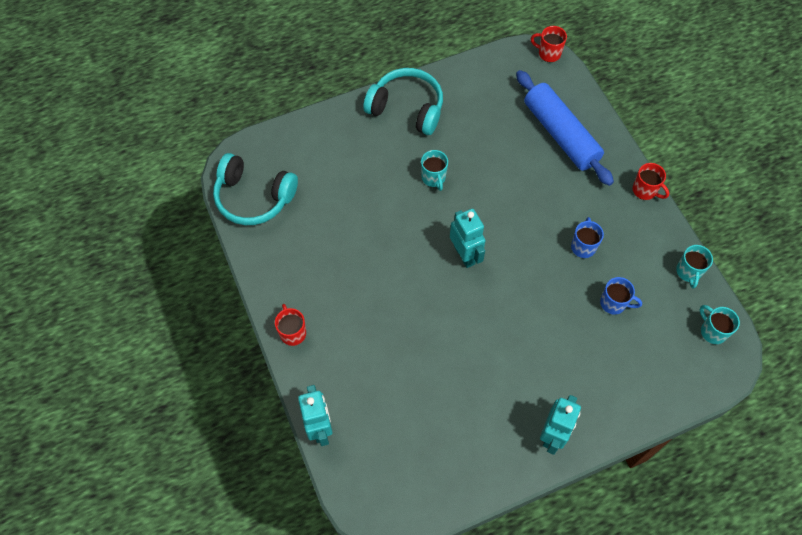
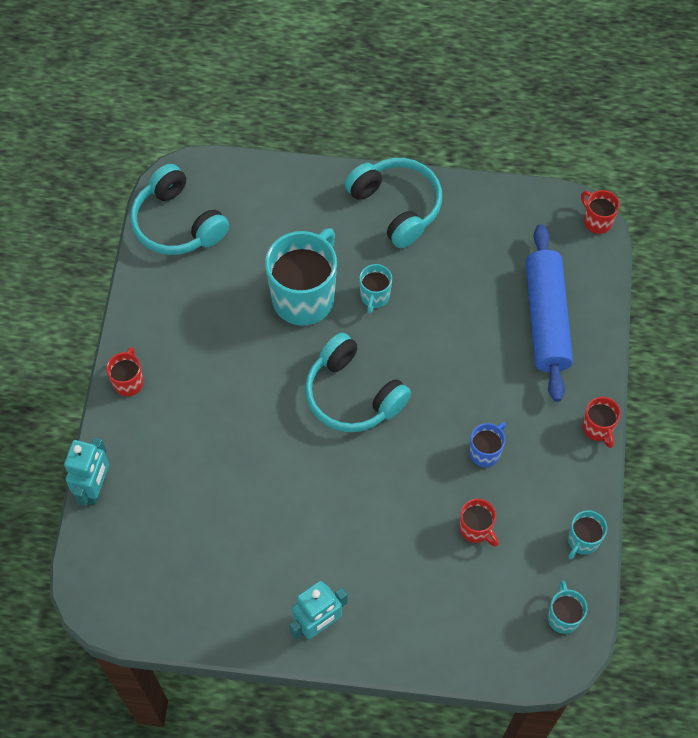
camera: 30 degrees right, 0 degrees up
(383, 203) = (304, 297): none -> turquoise mug
(465, 255) = (352, 395): turquoise robot -> turquoise headphones
(614, 303) = (476, 529): blue mug -> red mug

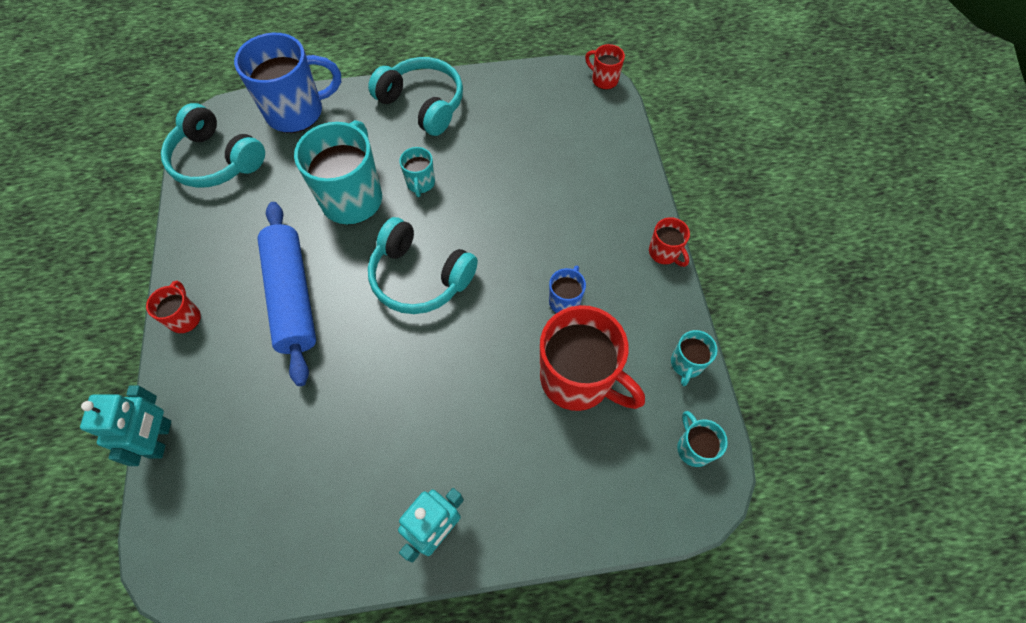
camera: 15 degrees left, 0 degrees up
(265, 186) = (297, 112): none -> blue mug
(476, 529) = (577, 379): red mug -> red mug, size x2.11
(546, 319) = (585, 168): blue rolling pin -> blue rolling pin (292, 296)

